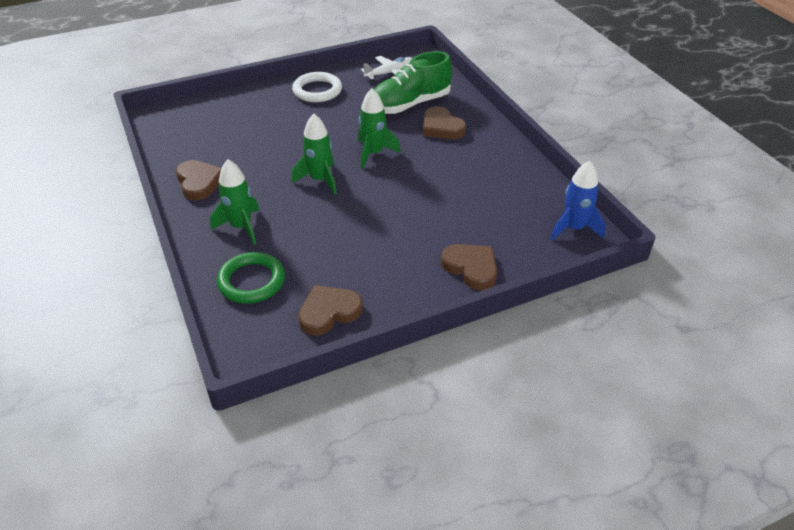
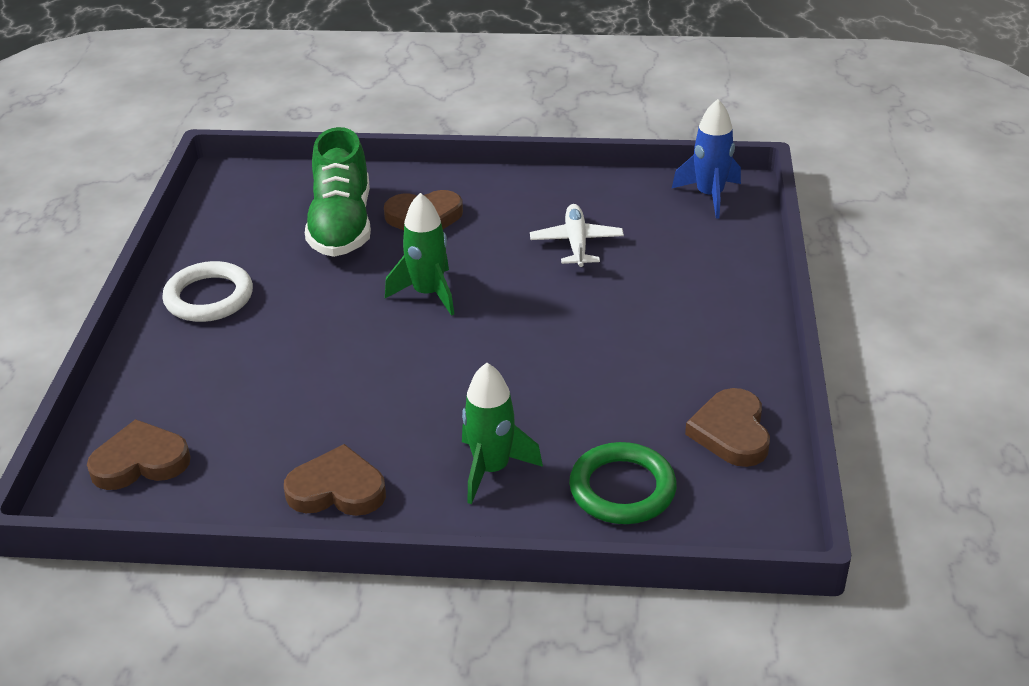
camera: 60 degrees left, 5 degrees down
(320, 180) = (445, 361): green rocket -> none
(390, 73) = (240, 216): white plane -> white plane (576, 243)
(471, 268) = (726, 292): brown heart -> brown heart (140, 461)

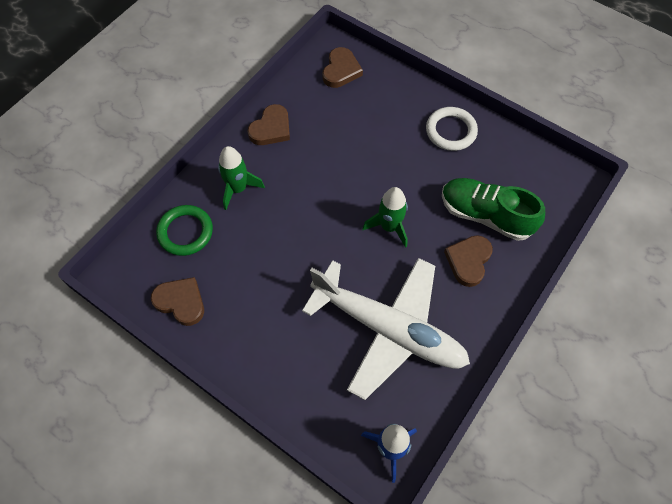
camera: 120 degrees right, 25 degrees up
(576, 243) = (388, 329): white plane -> white plane, size x2.36

